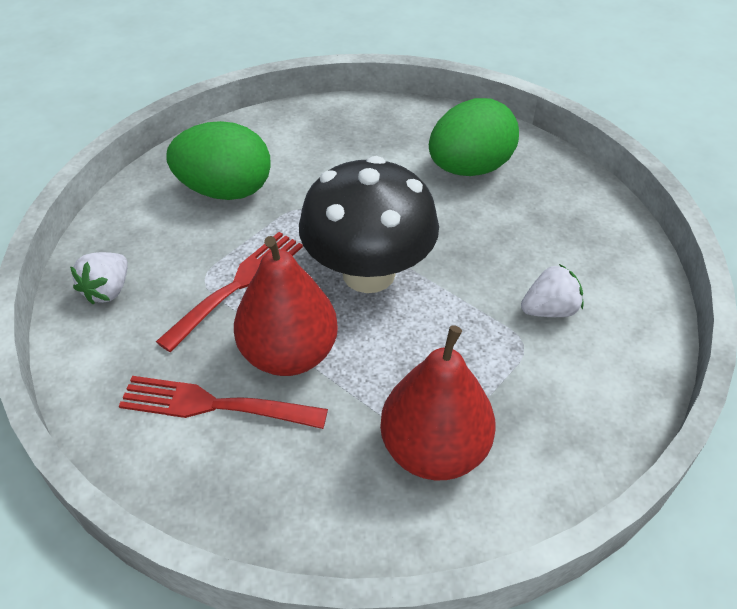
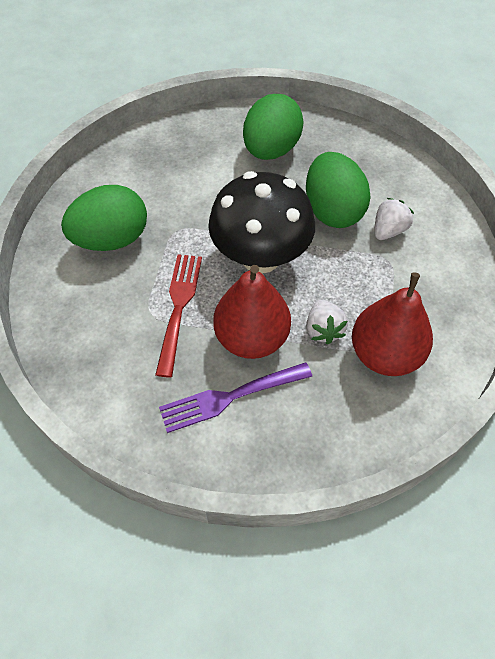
camera: 30 degrees left, 10 degrees up
(108, 290) = (86, 355): white strawberry -> white strawberry (323, 330)
(215, 405) = (230, 397): red fork -> purple fork
(494, 259) = (332, 211): none -> green egg

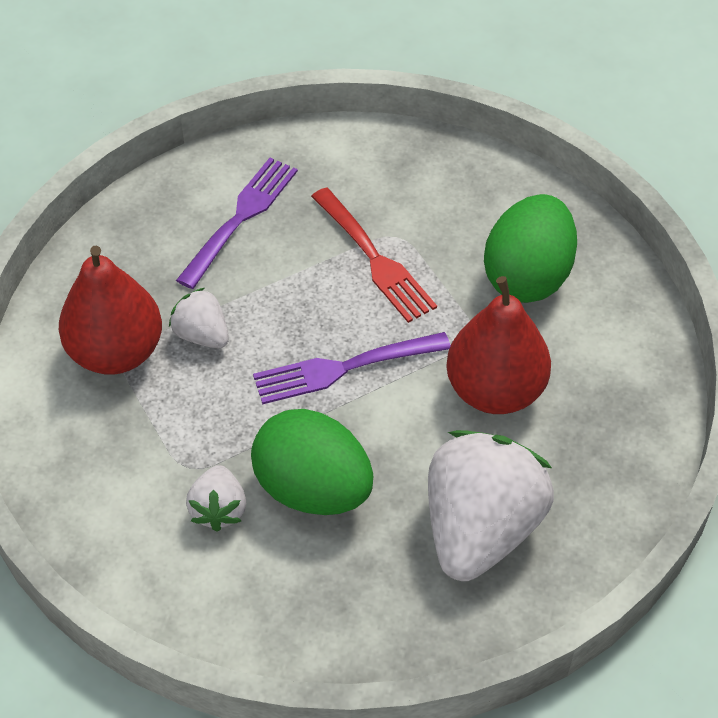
camera: 140 degrees right, 5 degrees down
(251, 338) = (270, 279): red pear -> red pear (495, 390)
(260, 257) = (344, 368): black mushroom -> purple fork
(271, 150) = (480, 528): green egg -> white strawberry

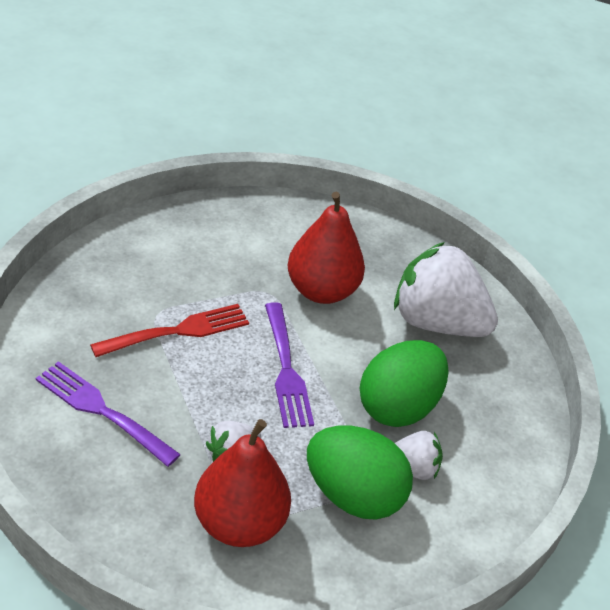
camera: 90 degrees left, 10 degrees down
(527, 276) = (219, 251): green egg -> green egg (352, 495)

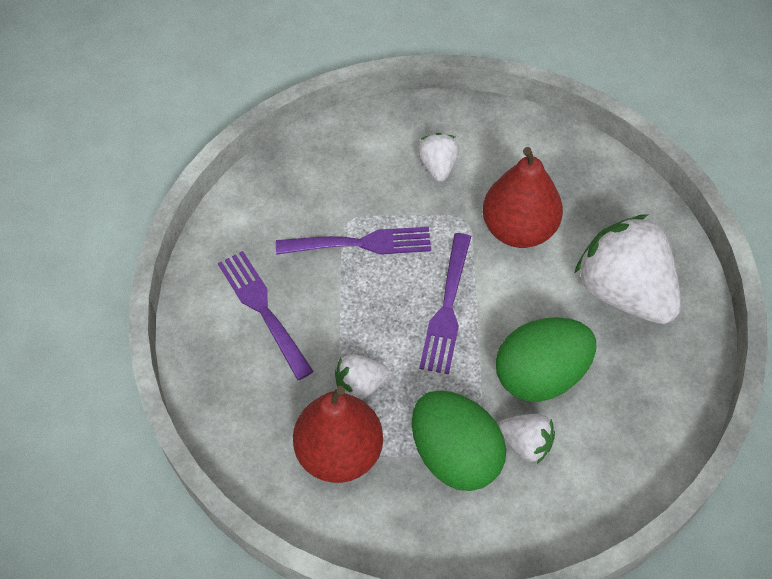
camera: 30 degrees right, 15 degrees up
(177, 331) = (360, 244): red fork -> purple fork
(223, 253) = (438, 166): none -> white strawberry

